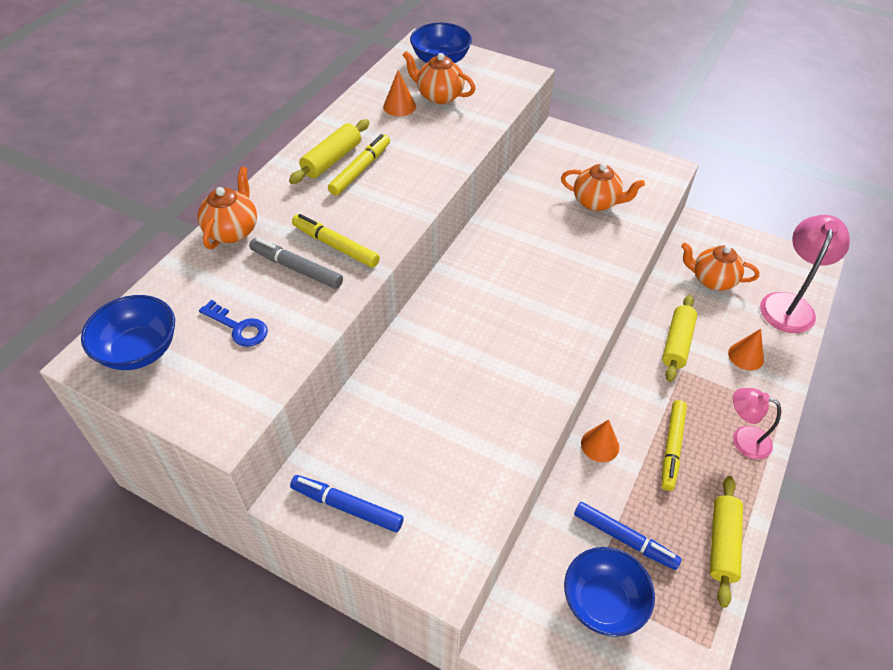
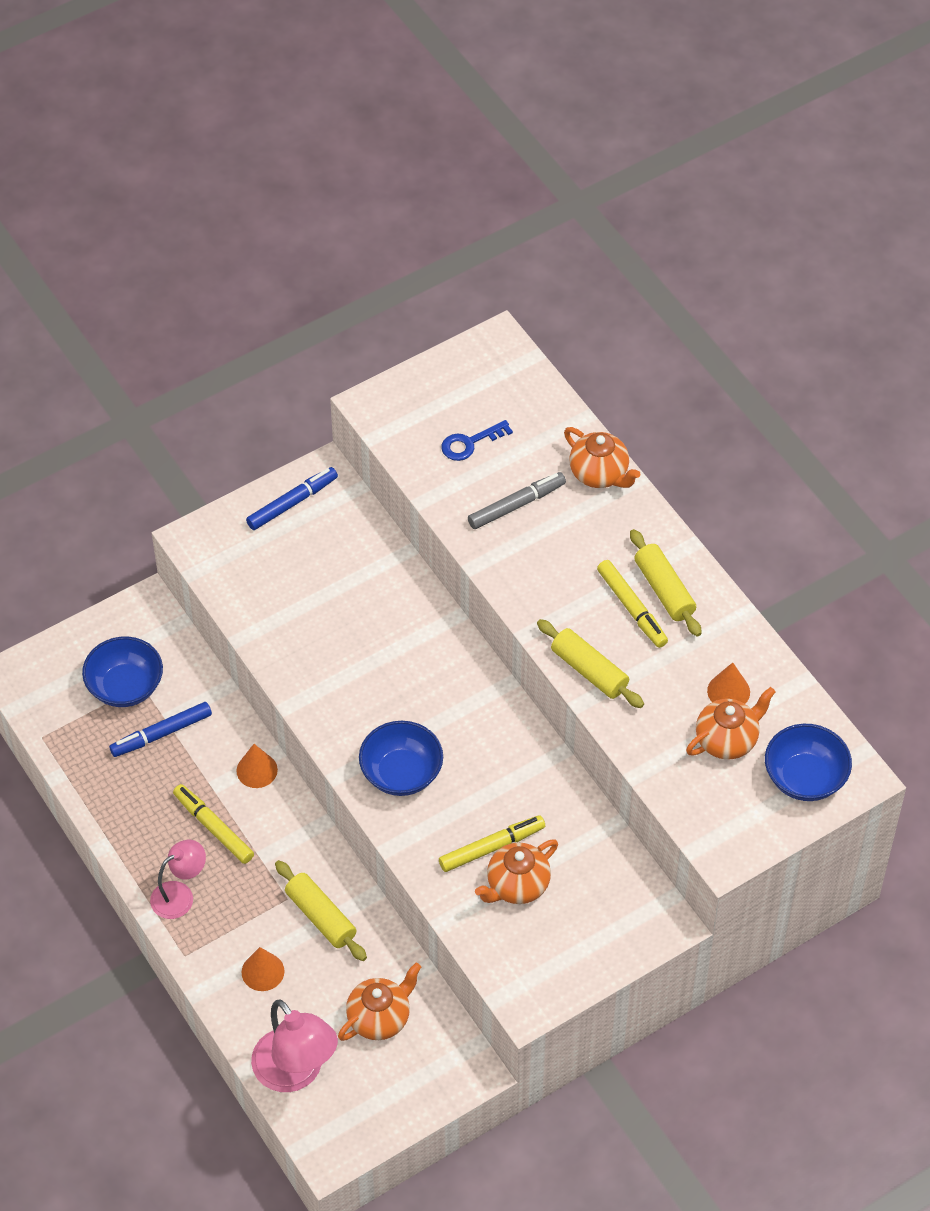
camera: 120 degrees right, 5 degrees up
(139, 350) = (487, 373): blue bowl -> blue bowl (401, 773)
(335, 246) = (528, 544): yellow marker -> yellow marker (491, 847)
(722, 543) = (105, 804): yellow rolling pin -> yellow rolling pin (589, 671)

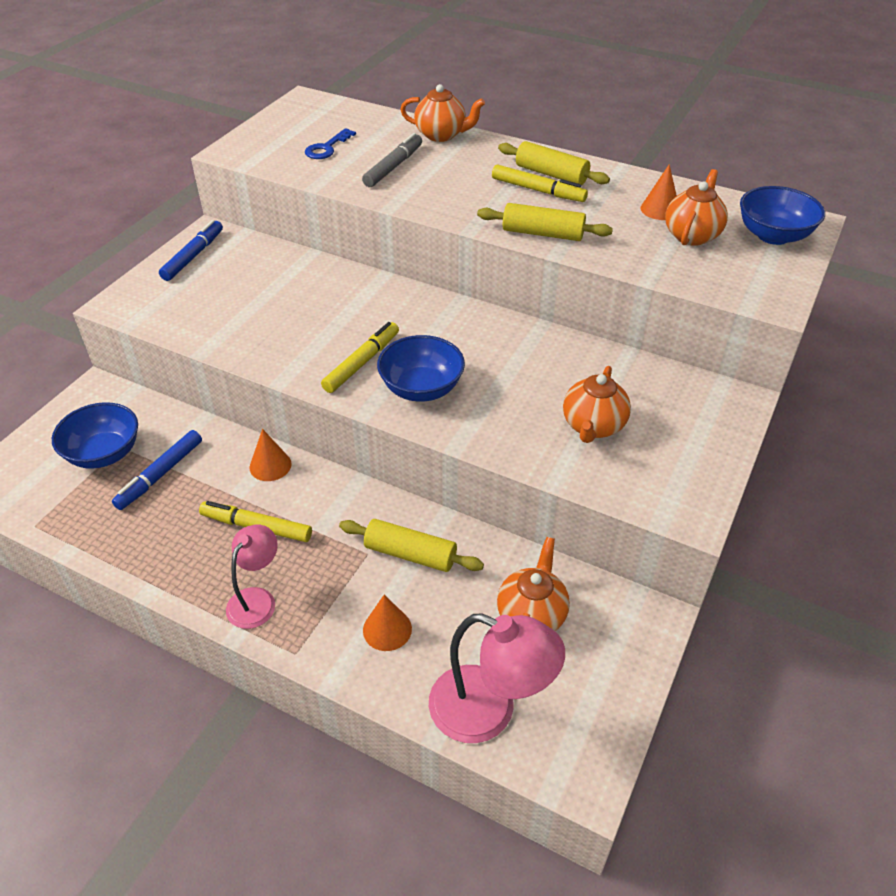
camera: 30 degrees left, 10 degrees down
(491, 847) = (546, 408): yellow marker -> yellow marker (361, 363)

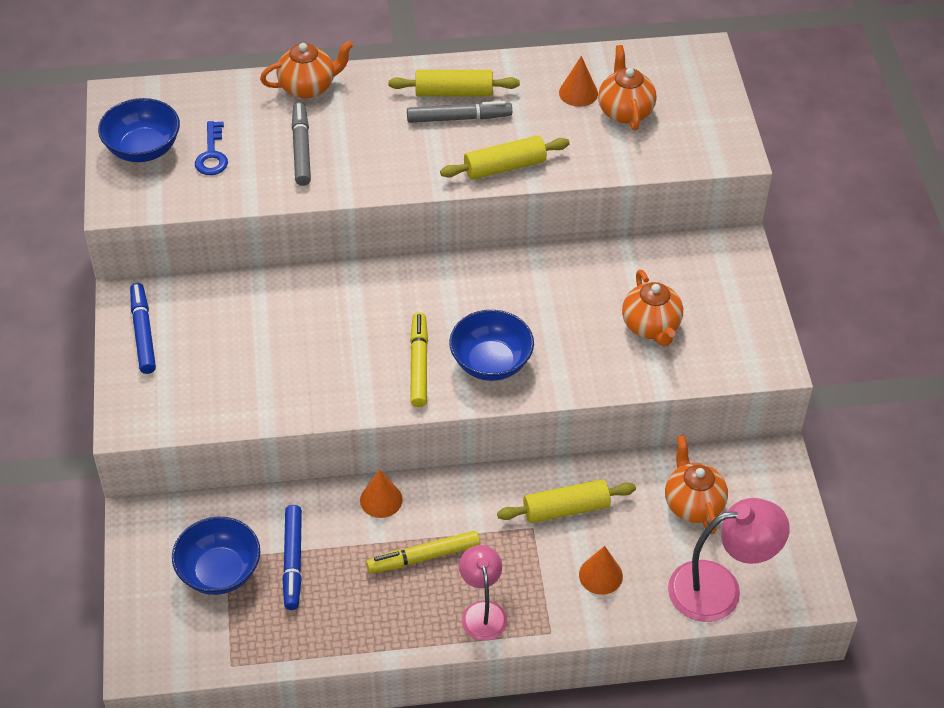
camera: 35 degrees left, 5 degrees up
(538, 190) = (459, 118): yellow marker -> grey marker
(773, 235) = (687, 81): blue bowl -> blue bowl (143, 149)

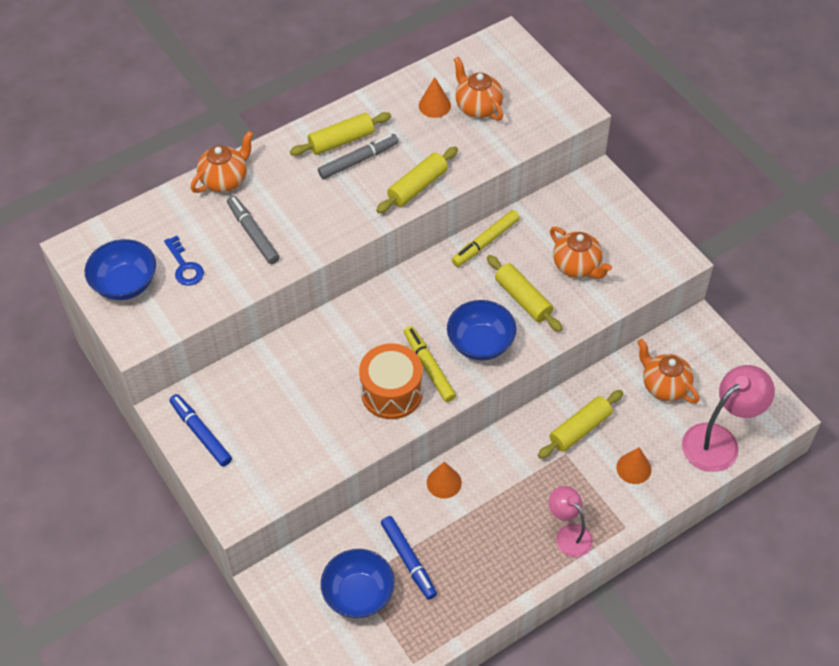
camera: 25 degrees left, 5 degrees up
(363, 373) = (391, 392): none -> orange drum
(423, 557) = (502, 512): yellow marker -> yellow marker (485, 242)
(567, 336) = (523, 299): none -> yellow rolling pin

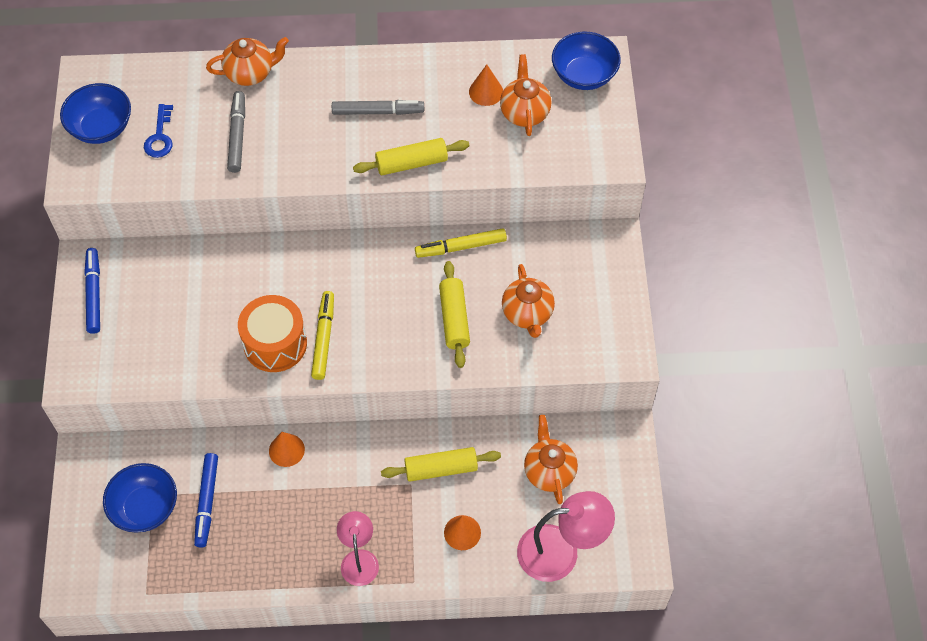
camera: 30 degrees right, 5 degrees up
(341, 141) = (377, 85): yellow rolling pin -> none
(480, 343) = (385, 340): blue bowl -> blue bowl (584, 75)

